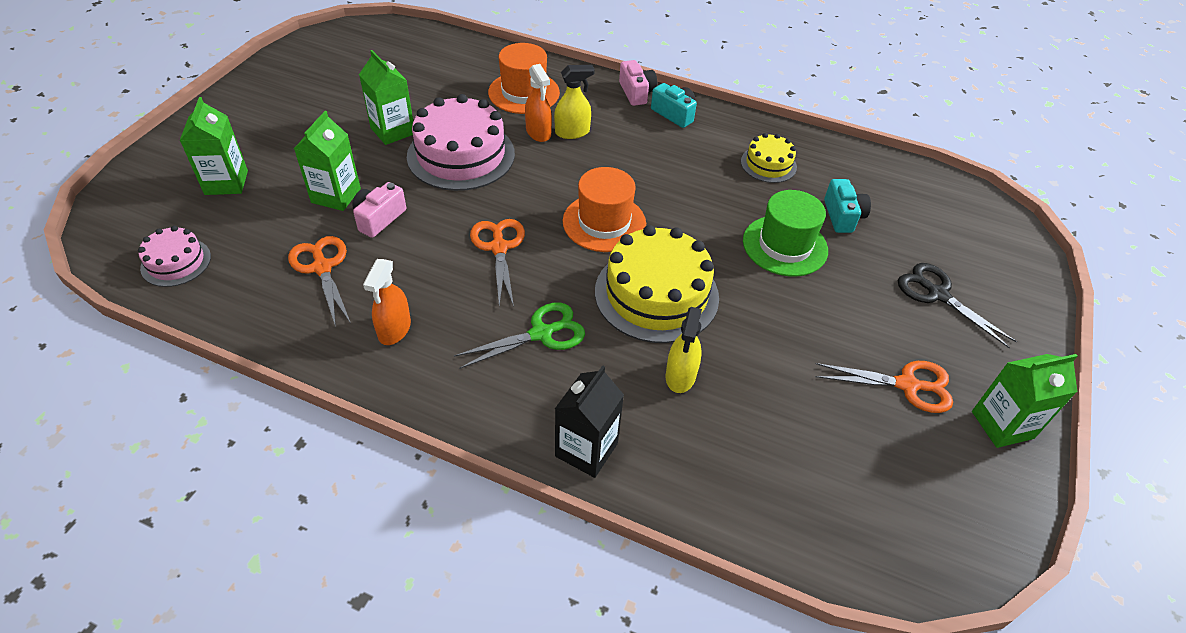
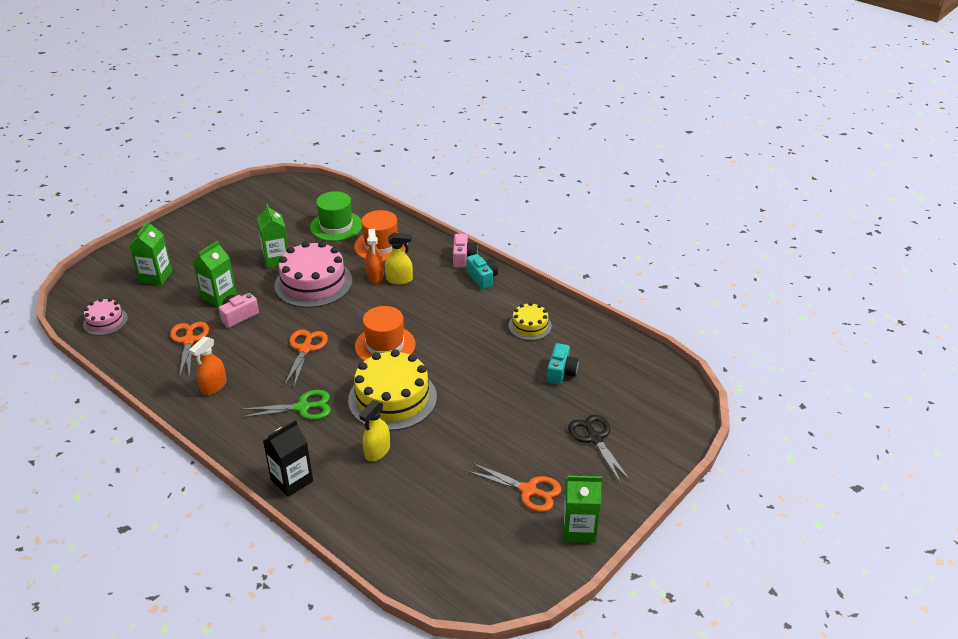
camera: 20 degrees right, 10 degrees down
(785, 245) = (503, 384): green hat -> green hat (336, 226)

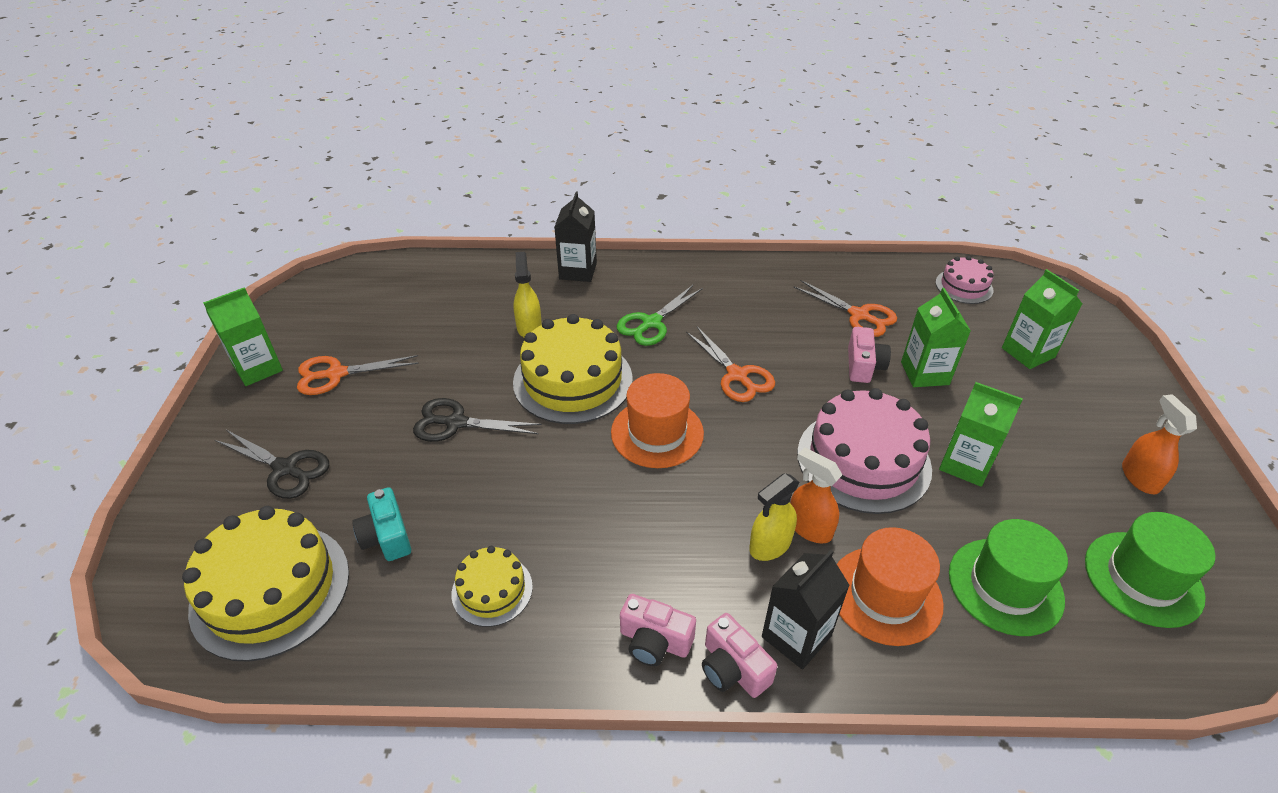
camera: 140 degrees right, 5 degrees up
(213, 386) = (760, 294): orange spray bottle -> orange spray bottle (1139, 477)
(288, 204) = (1143, 578): none -> green hat
(429, 253) = (796, 636): none -> black carton
(481, 411) = (456, 423): none -> black scissors
(482, 278) = (654, 641): turquoise camera -> pink camera
(629, 378) = (270, 590): none -> yellow cake

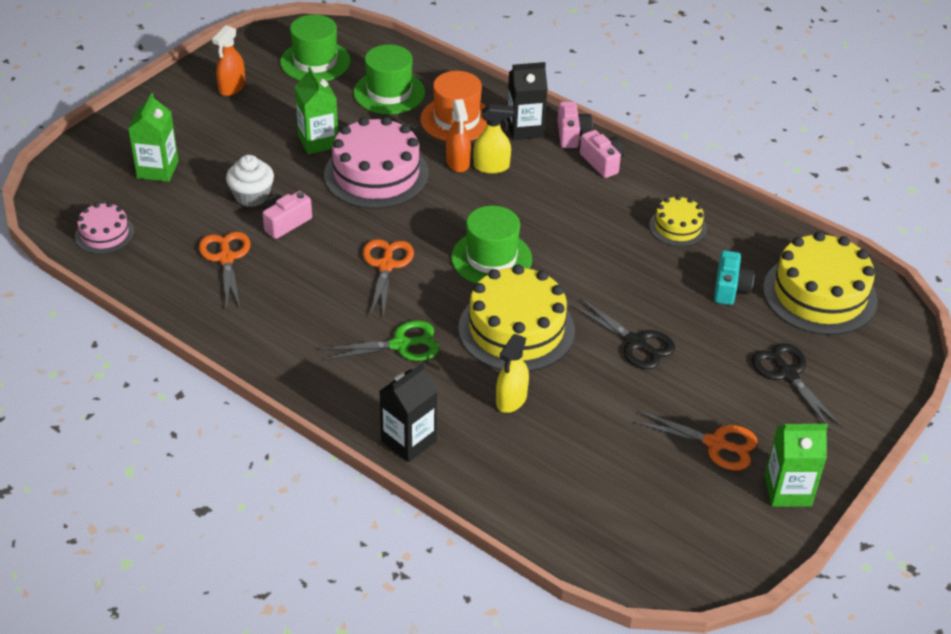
camera: 145 degrees left, 0 degrees up
(657, 433) = (491, 258): orange hat -> green hat
(924, 373) = (252, 196): green carton -> white cupcake

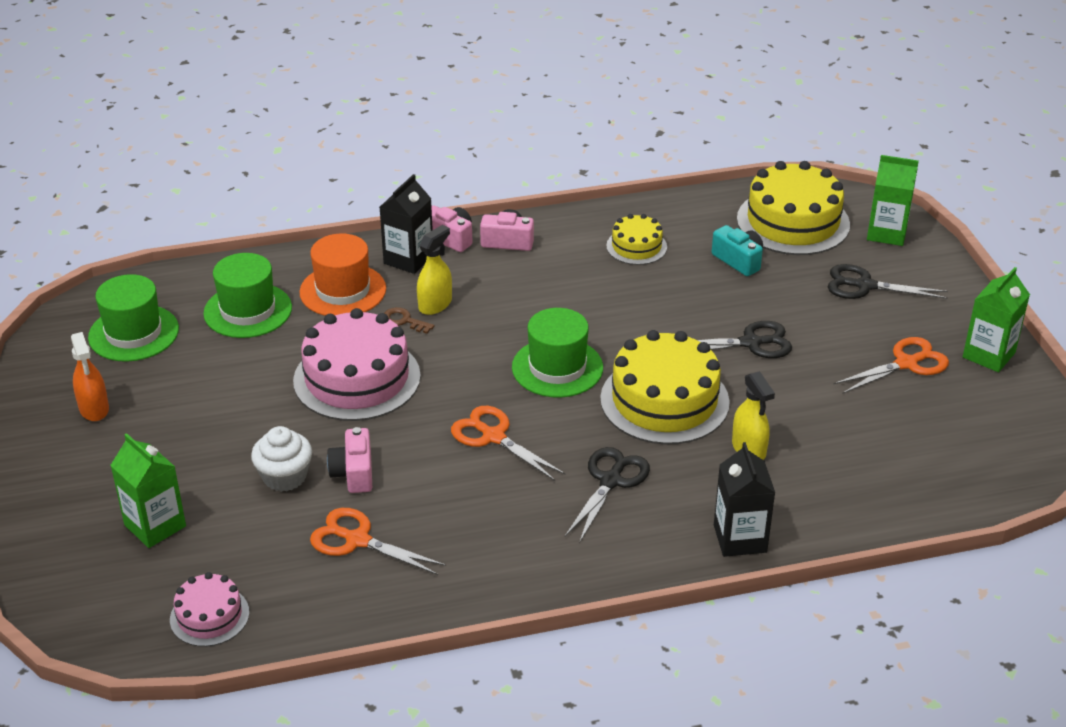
camera: 50 degrees left, 5 degrees down
(318, 141) = (259, 391): green carton -> green carton (886, 233)
(400, 345) = (610, 481): green scissors -> black scissors
(458, 162) = (404, 321): orange spray bottle -> brown key

